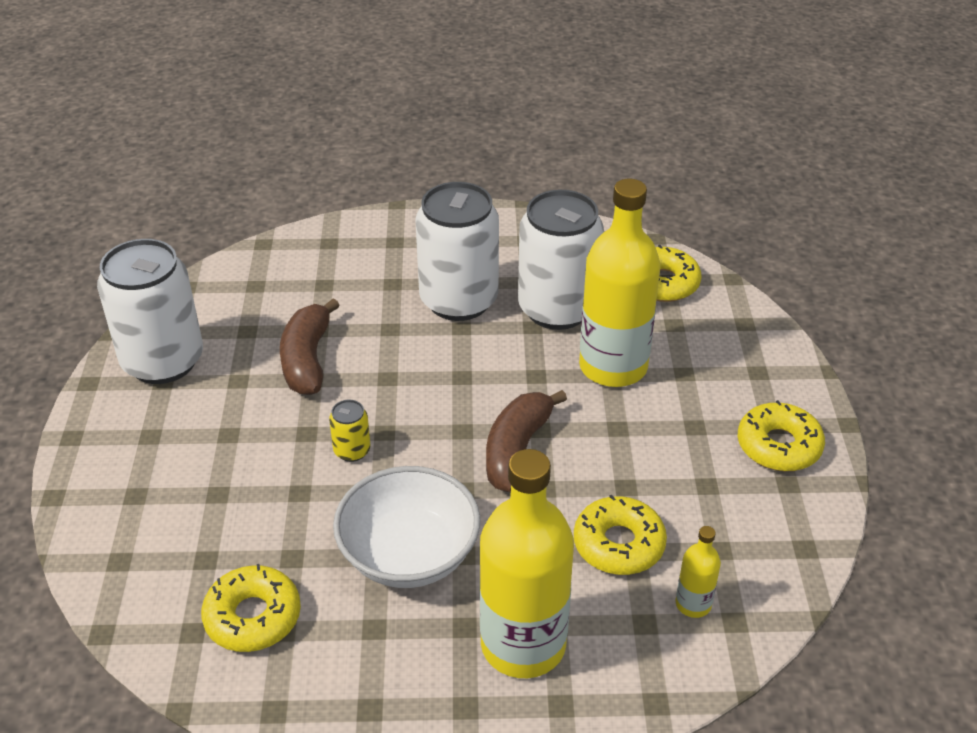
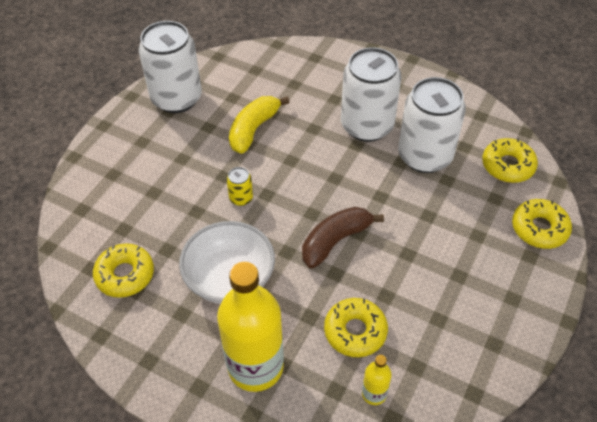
camera: 30 degrees right, 10 degrees up
(307, 360) = (253, 129): brown banana -> yellow banana
(613, 367) = (433, 211): yellow bottle -> none
(778, 446) = (506, 314): yellow donut -> yellow donut (539, 228)

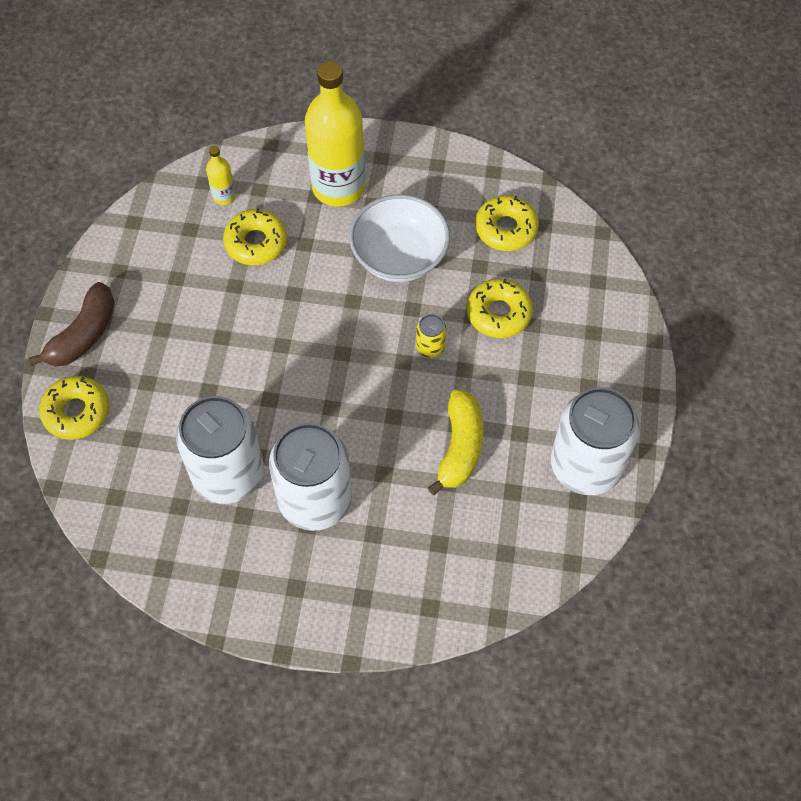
camera: 160 degrees right, 10 degrees up
(335, 241) = (305, 328): brown banana -> brown banana (84, 335)
(507, 166) = (119, 492): yellow donut -> yellow donut (499, 313)

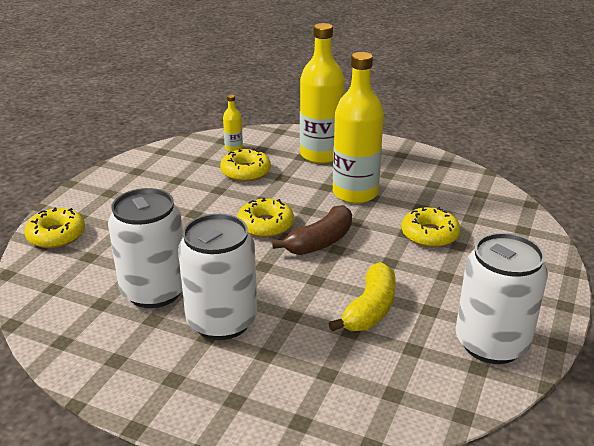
camera: 15 degrees right, 30 degrees down
(84, 335) = (90, 197): brown banana -> brown banana (320, 242)
(399, 256) = (355, 193): white bowl -> yellow bottle
(430, 347) = (363, 244): yellow can -> none
(506, 229) = (447, 191): yellow donut -> yellow donut (265, 225)

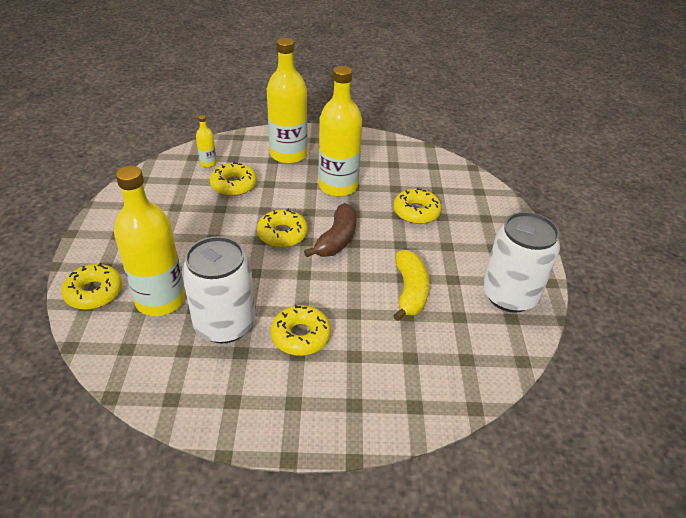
camera: 25 degrees left, 10 degrees up
(109, 255) = (160, 300): none -> yellow bottle
(222, 321) = (300, 336): white can -> yellow donut

